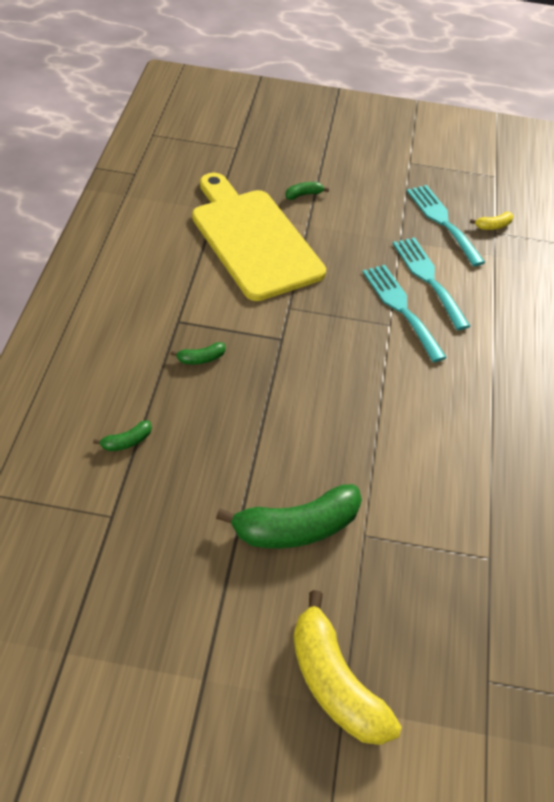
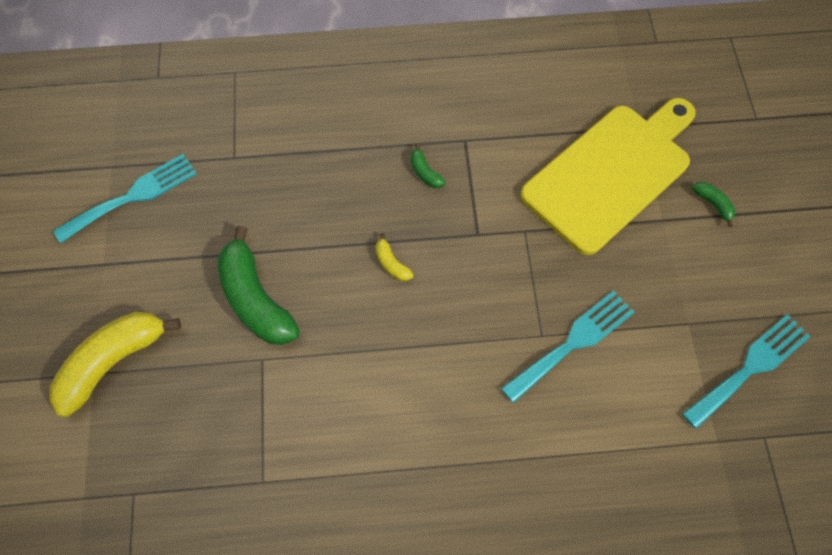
camera: 80 degrees right, 15 degrees up
(127, 441) = (311, 144): green banana -> none
(428, 278) = (636, 365): turquoise fork -> turquoise fork (133, 196)
(493, 226) = (776, 432): yellow banana -> yellow banana (391, 263)

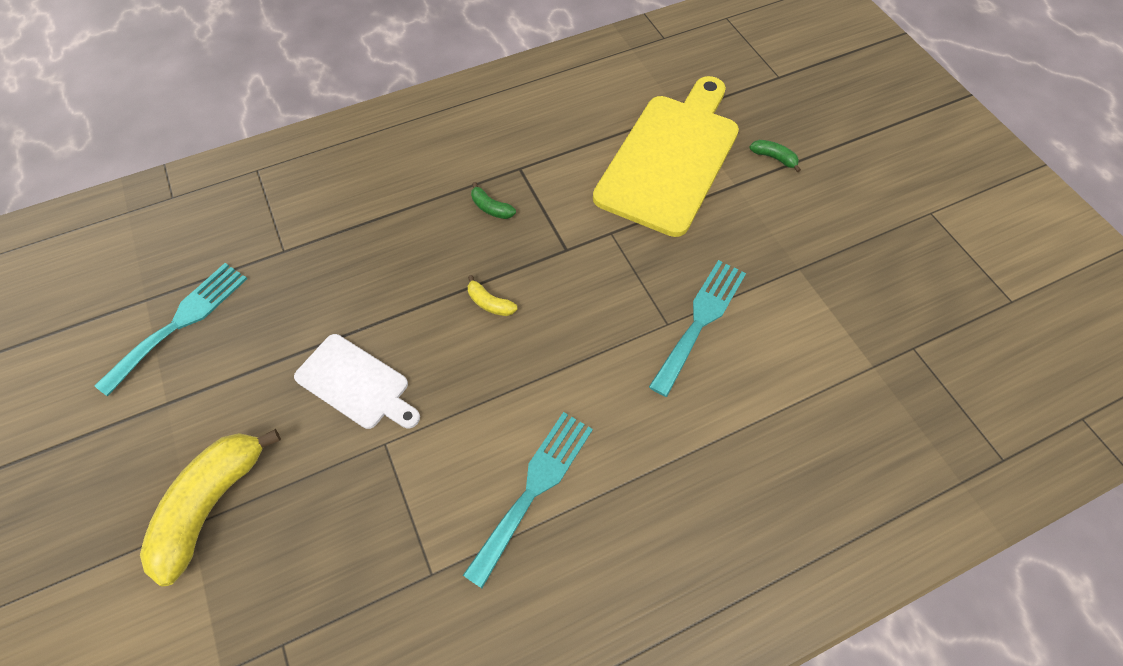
camera: 20 degrees left, 5 degrees down
(255, 299) = (356, 383): green banana -> white cutting board
(750, 367) = (872, 289): turquoise fork -> turquoise fork (534, 488)

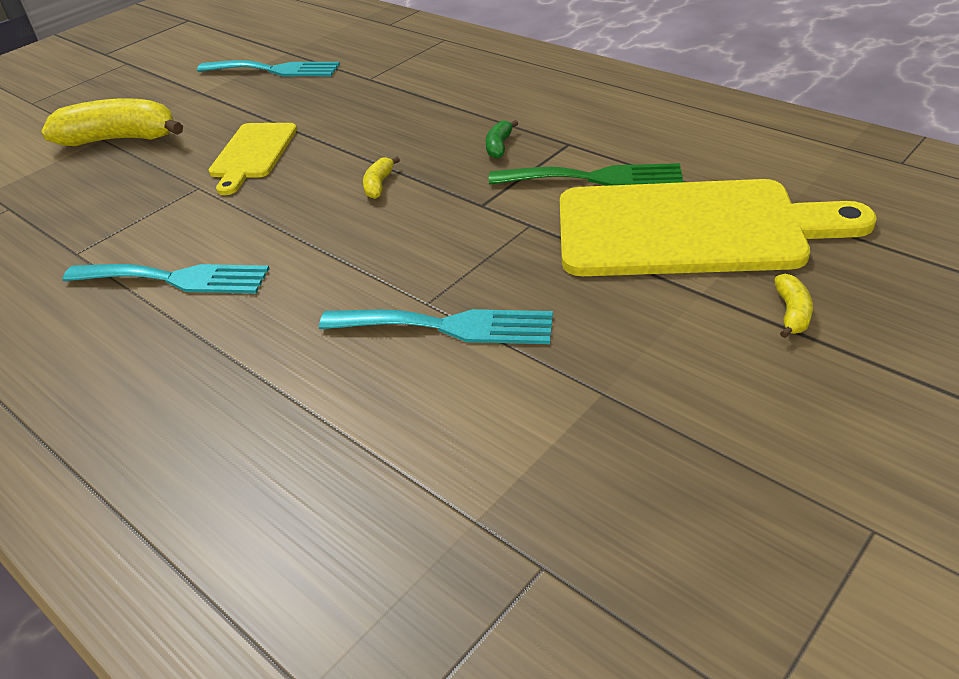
camera: 70 degrees right, 20 degrees down
(356, 383) = (252, 154): white cutting board -> yellow cutting board
(578, 175) = (595, 178): none -> green fork
(774, 158) = (791, 313): green banana -> yellow banana

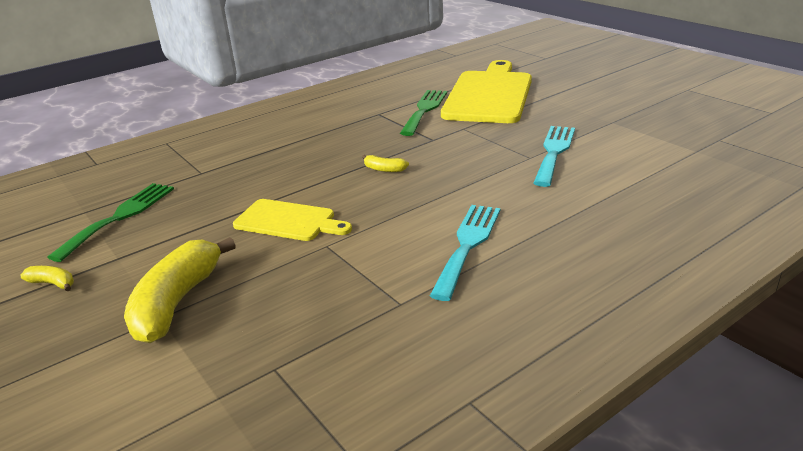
camera: 80 degrees left, 10 degrees down
(274, 70) = (120, 217): turquoise fork -> green fork
(499, 146) = (364, 131): green banana -> none
(791, 313) = (563, 85): yellow banana -> yellow banana (53, 283)

